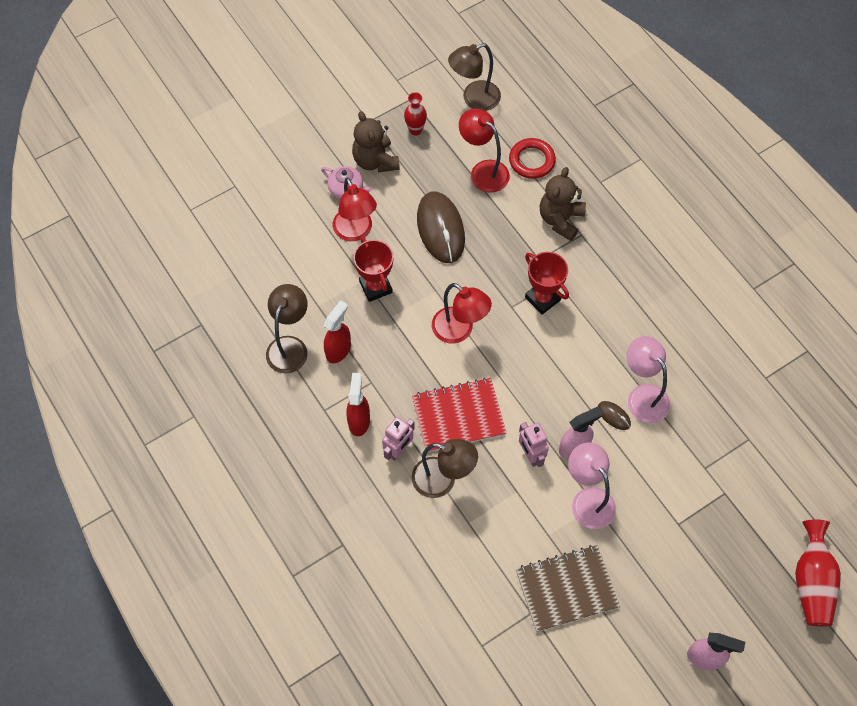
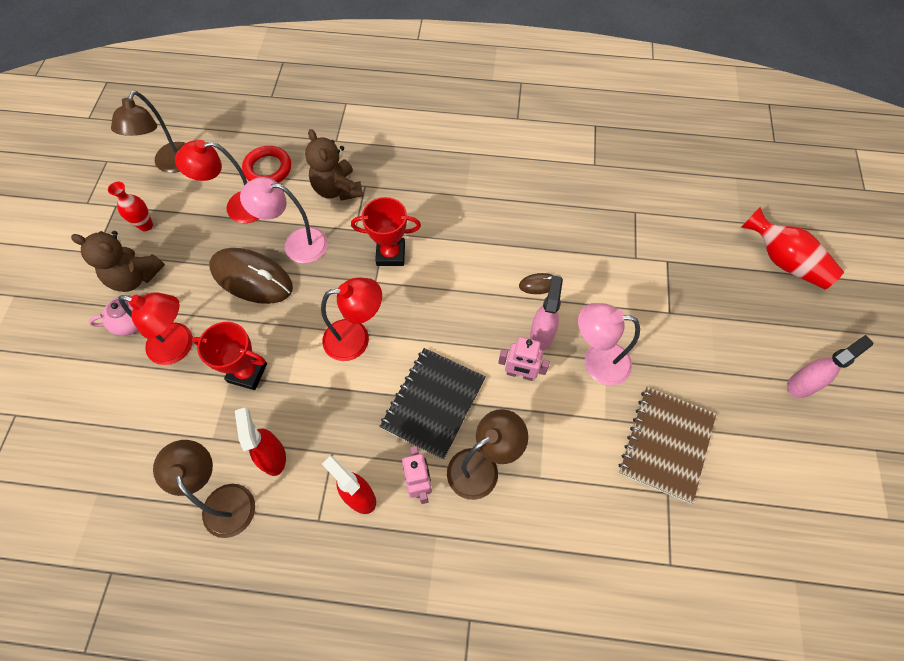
camera: 50 degrees left, 0 degrees up
(458, 416) = (433, 403): red notebook -> black notebook
(643, 396) = (539, 251): pink lamp -> pink lamp (296, 244)

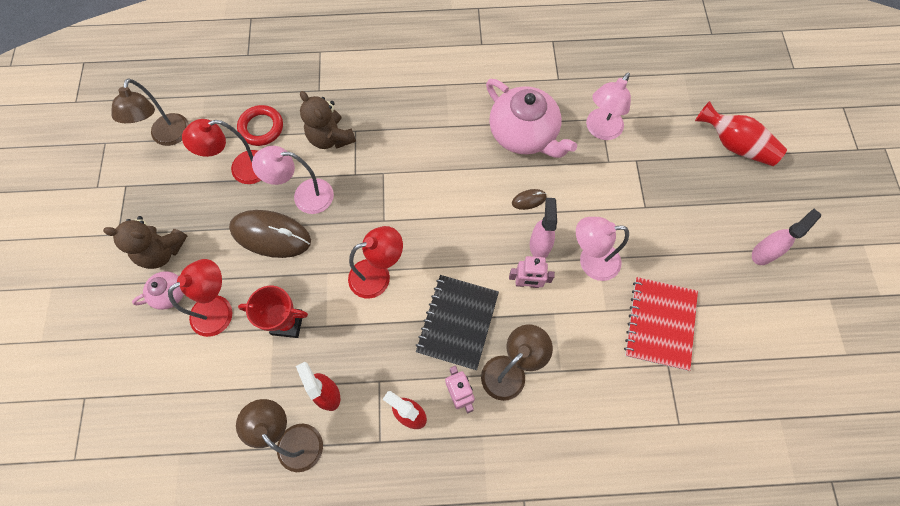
camera: 10 degrees left, 5 degrees up
(146, 225) = (159, 200): red vase -> none
(179, 346) = (220, 309): red lamp -> red lamp turned 45 degrees counterclockwise
(390, 254) = (392, 192): red trophy -> none
(546, 215) = (524, 134): none -> pink teapot
(632, 223) = (600, 130): none -> pink lamp
(666, 444) = (660, 323): brown notebook -> red notebook

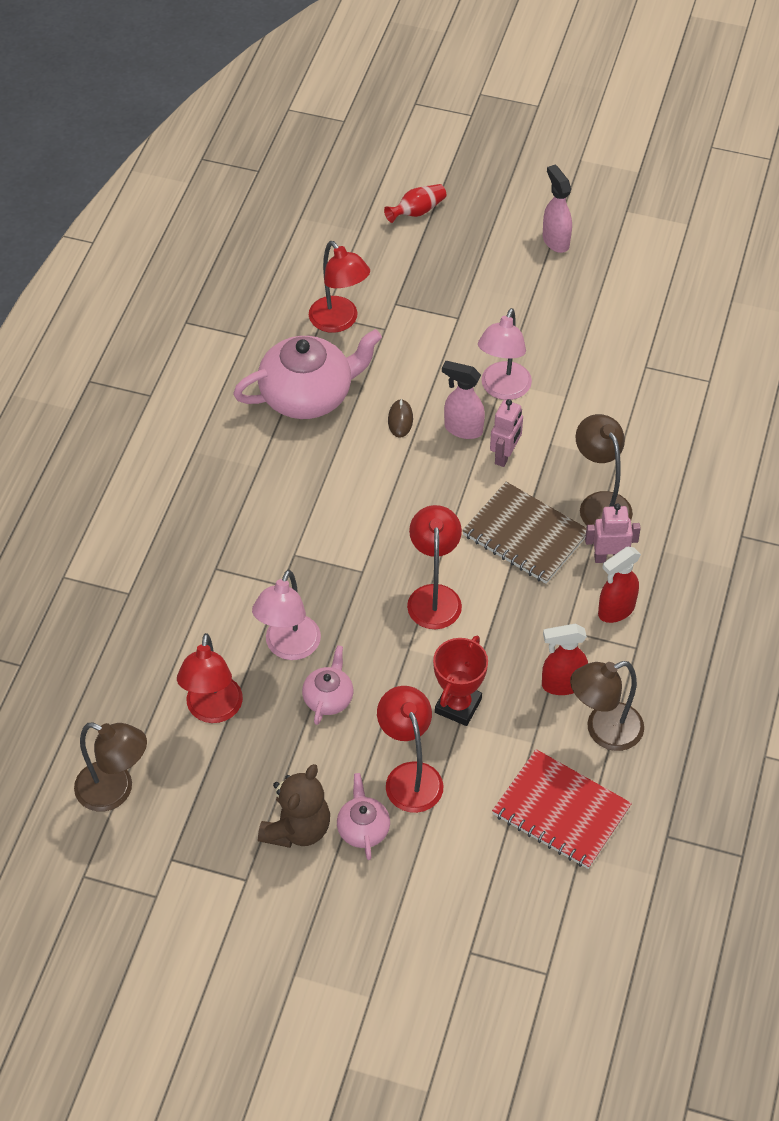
camera: 70 degrees left, 15 degrees down
(261, 128) = (156, 674): red ring -> none
(271, 235) = (328, 698): brown mouse -> pink teapot
(331, 138) = (213, 598): brown teddy bear -> none
(457, 322) = (525, 535): black notebook -> brown notebook
(600, 130) = (339, 321): pink lamp -> red lamp
(660, 323) = (598, 356): red notebook -> red notebook (561, 811)
(734, 145) = (417, 211): red vase -> red vase, size x0.62

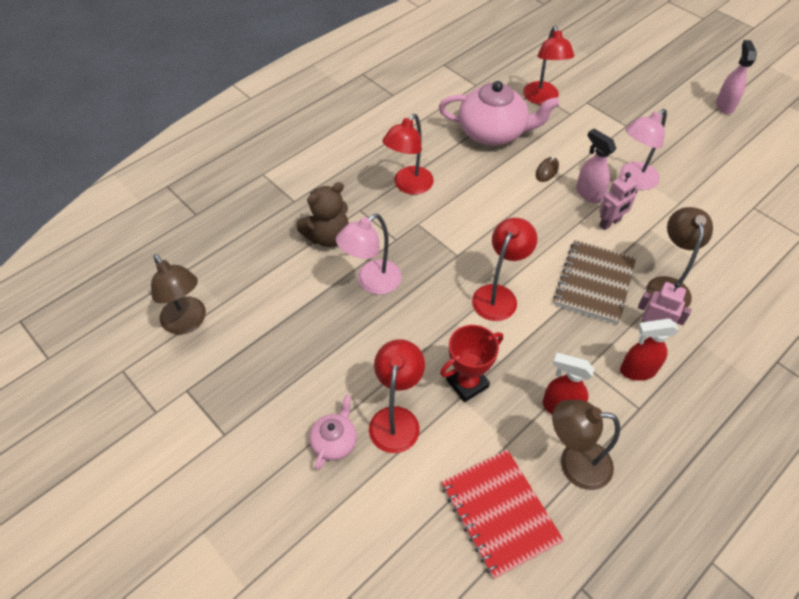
camera: 30 degrees right, 0 degrees up
(213, 710) = (291, 300): red lamp -> red lamp (408, 186)
(297, 829) = (287, 415): brown teddy bear -> brown teddy bear (328, 236)
(328, 698) = (375, 330): pink teapot -> none
(417, 211) = (634, 57): red vase -> none
(525, 535) = (594, 283): brown notebook -> brown notebook turned 45 degrees clockwise

